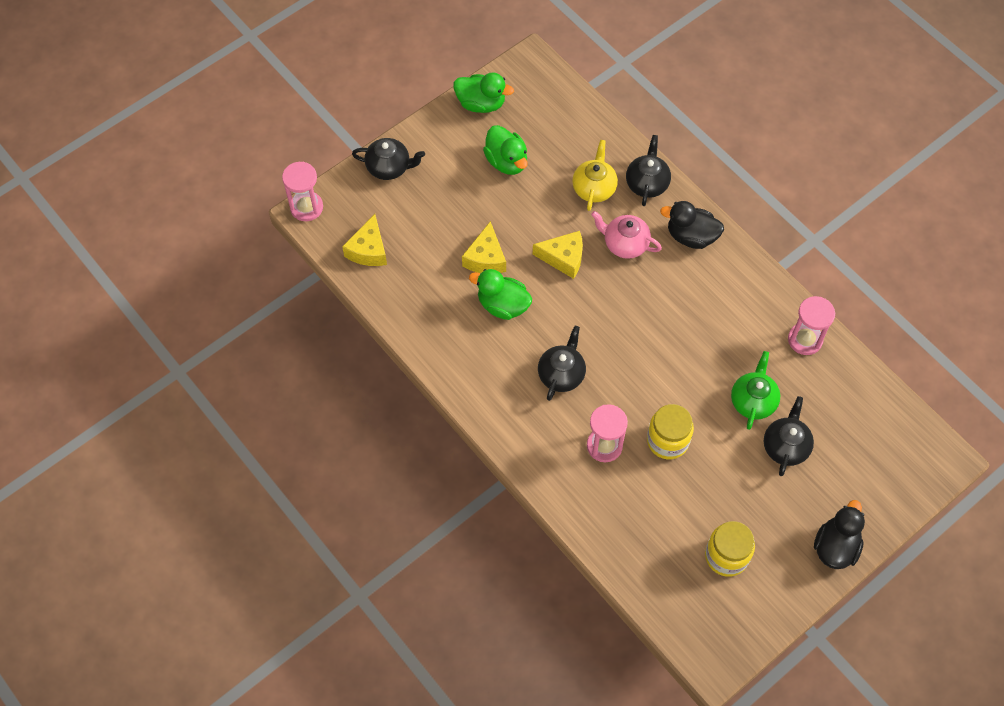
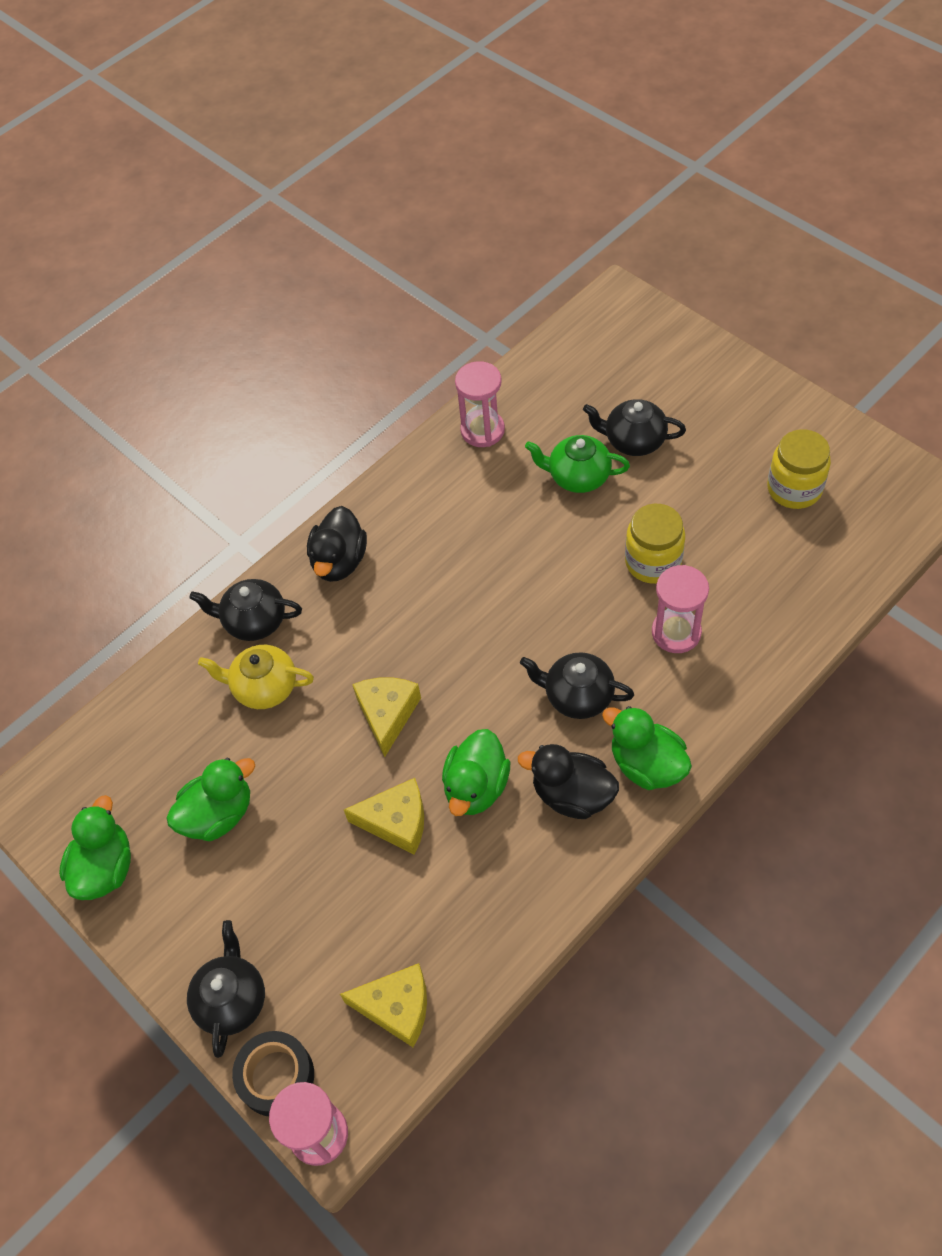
camera: 90 degrees left, 5 degrees down
(341, 188) = (276, 1076): none -> black tape
(503, 409) = (646, 765): none -> green duck
(625, 244) = (357, 639): pink teapot -> none
(835, 547) = (752, 387): black duck -> black duck (572, 795)

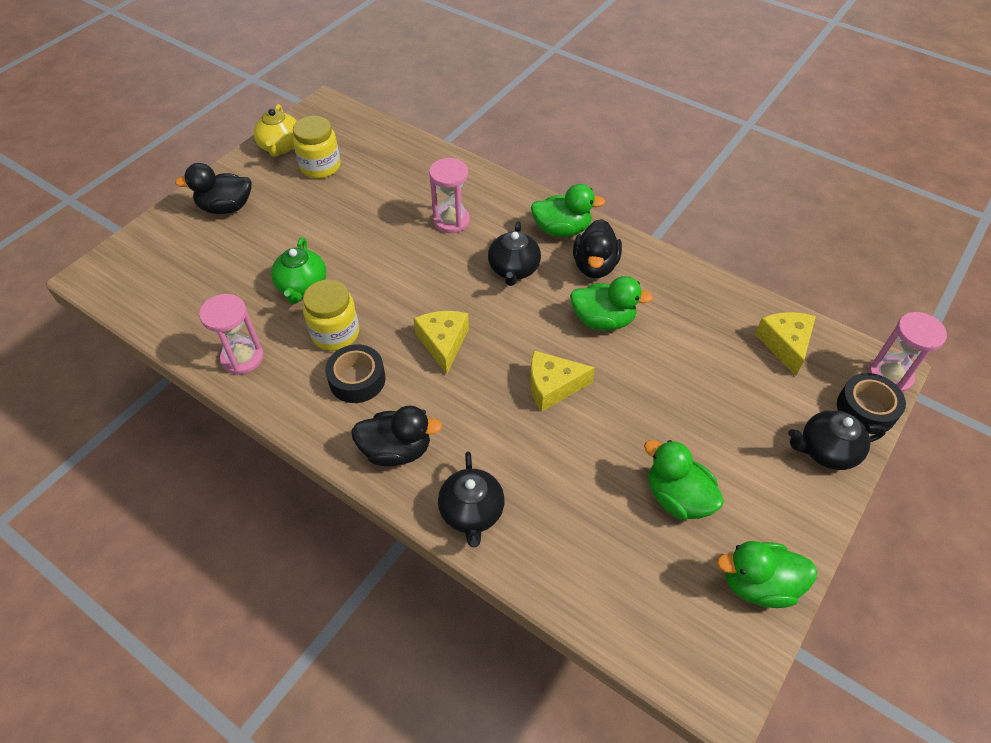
camera: 105 degrees left, 5 degrees down
(264, 687) = (543, 487): yellow teapot -> yellow teapot (280, 147)
(396, 821) = (645, 366): yellow cheese -> yellow cheese (443, 343)
(435, 528) = (357, 379): none -> black tape
(633, 440) = (265, 254): black teapot -> none
(646, 765) = (562, 229): green duck -> green duck turned 120 degrees counterclockwise
(653, 562) = (389, 236): yellow jar -> yellow jar (335, 333)
(719, 398) = (226, 207): none -> black duck

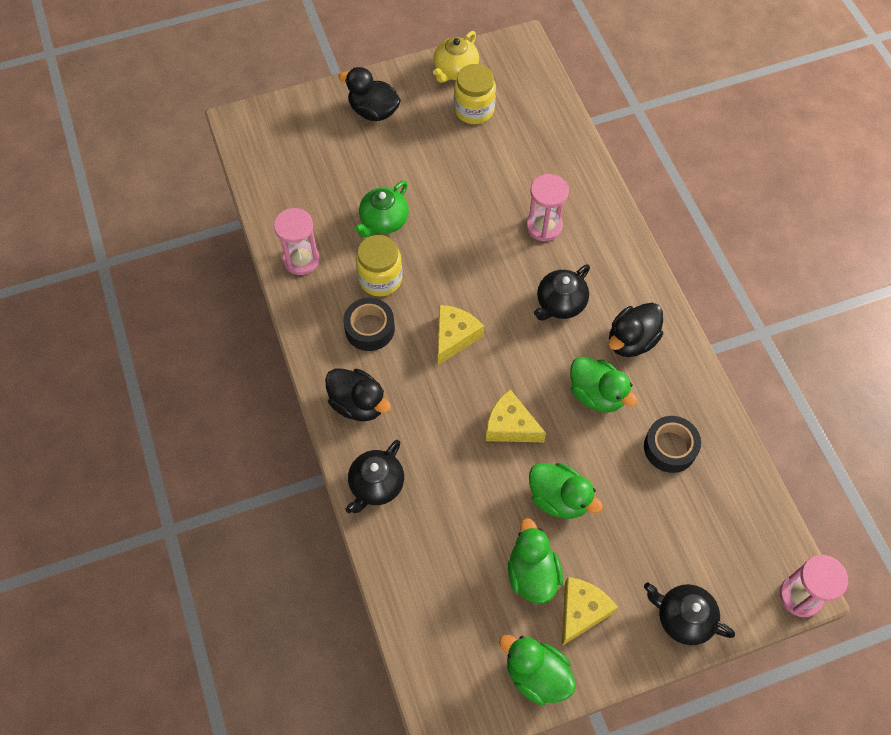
camera: 35 degrees right, 10 degrees up
(562, 229) = (631, 289): green duck -> green duck (559, 498)
(785, 344) = (733, 511): yellow cheese -> yellow cheese (581, 611)
(866, 409) = (751, 608): black tape -> black tape (670, 447)

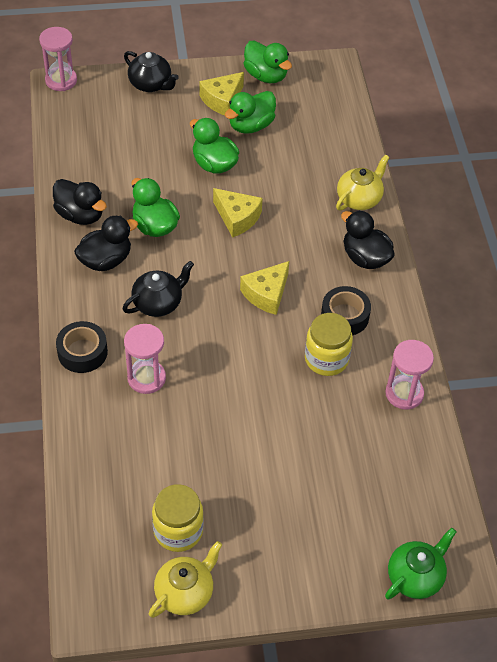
camera: 170 degrees left, 10 degrees down
(373, 111) = (299, 555): black duck -> black duck (80, 215)
(376, 485) = (359, 199): black teapot -> yellow teapot
(383, 221) = (312, 417): green teapot -> green teapot (415, 577)
(532, 574) = (251, 125): green duck -> green duck turned 45 degrees clockwise
(670, 447) = (111, 179): black tape -> black tape (82, 352)

